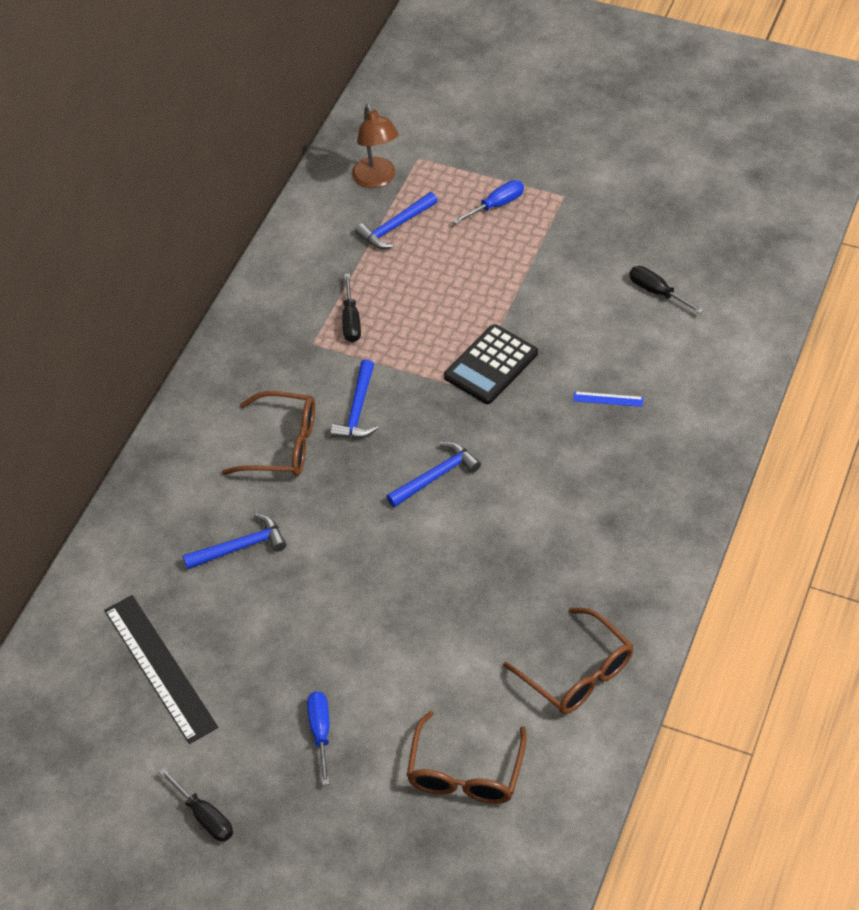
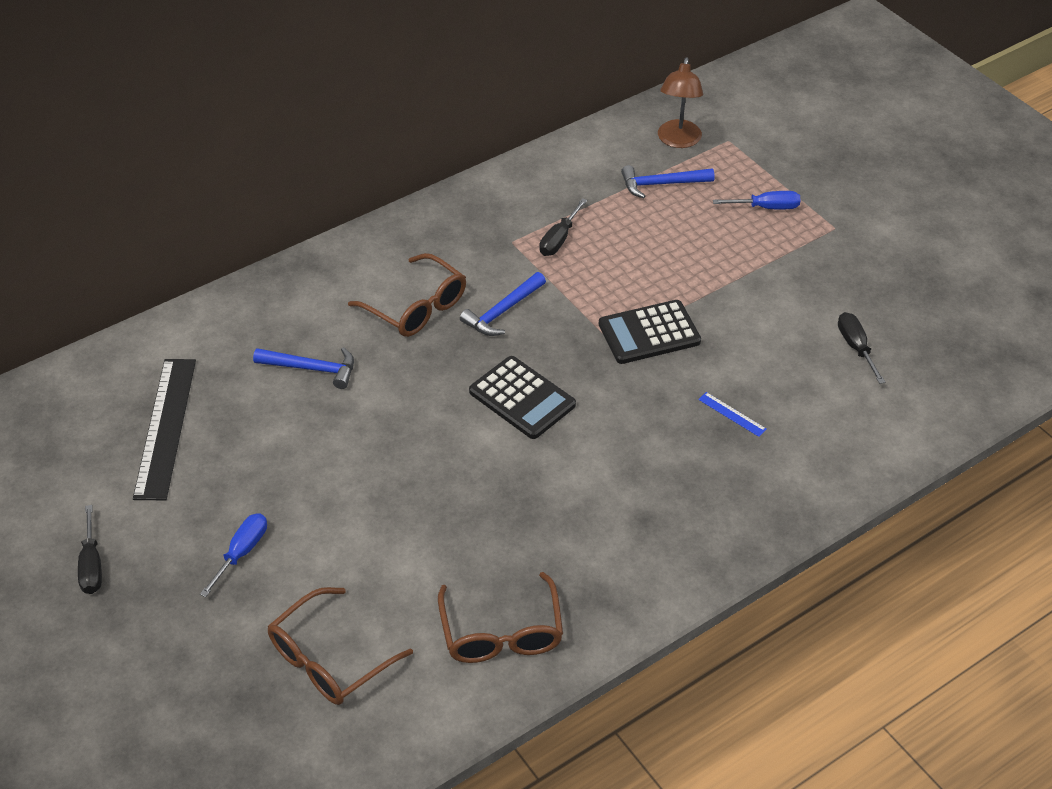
camera: 30 degrees right, 5 degrees down
(436, 476) = (522, 398): blue hammer -> black calculator

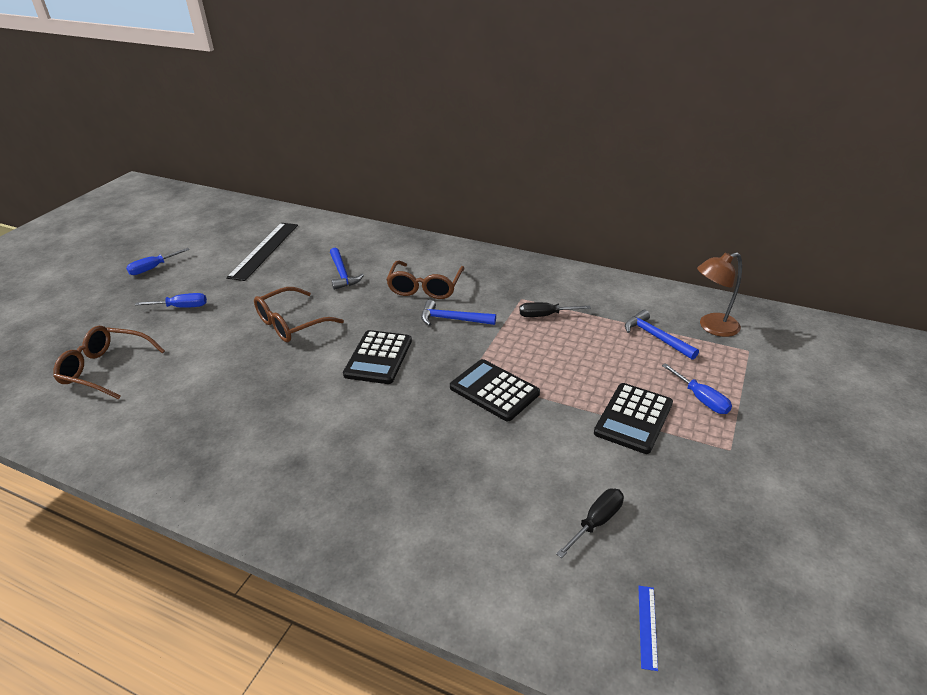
camera: 60 degrees right, 10 degrees down
(92, 565) = (153, 268): black screwdriver -> blue screwdriver
(165, 427) = (264, 250): black ruler -> black ruler turned 45 degrees counterclockwise
(501, 633) = (150, 432): brown glasses -> brown glasses (291, 324)
(732, 414) = (445, 469): blue ruler -> blue ruler (647, 626)
(758, 262) = (633, 418): none -> black calculator

